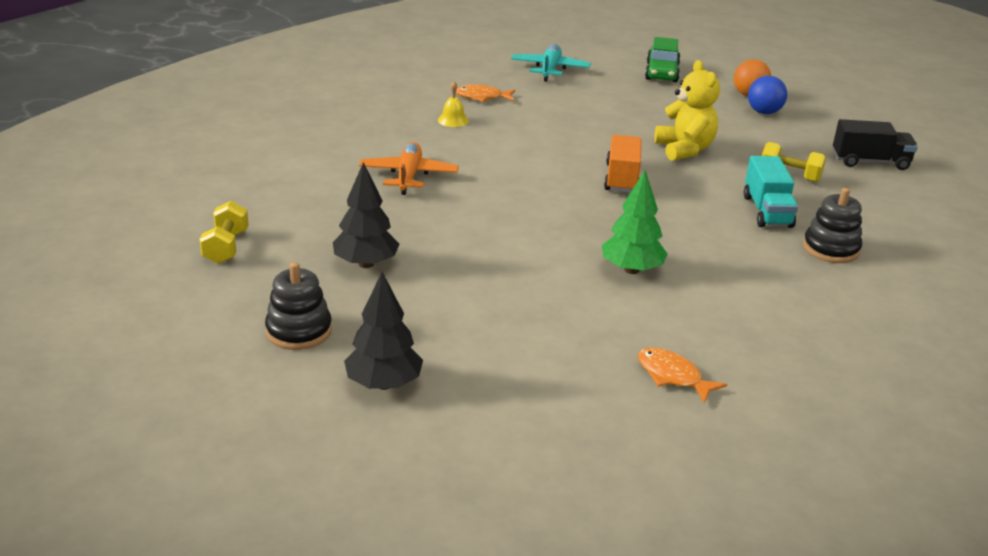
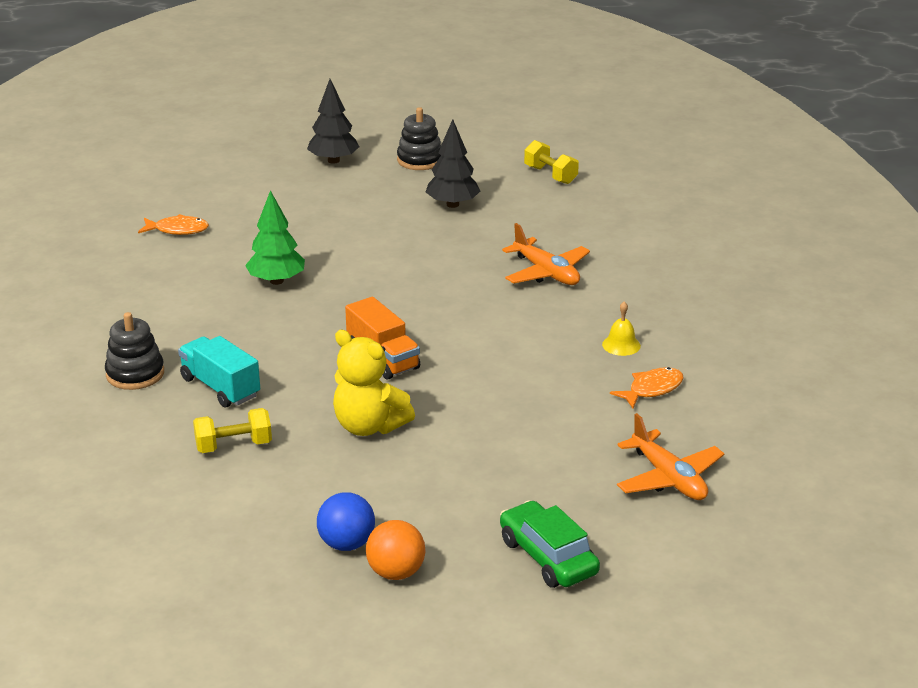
camera: 140 degrees right, 0 degrees up
(550, 69) = (668, 478): turquoise plane -> orange plane
(870, 162) = (161, 517): black truck -> none

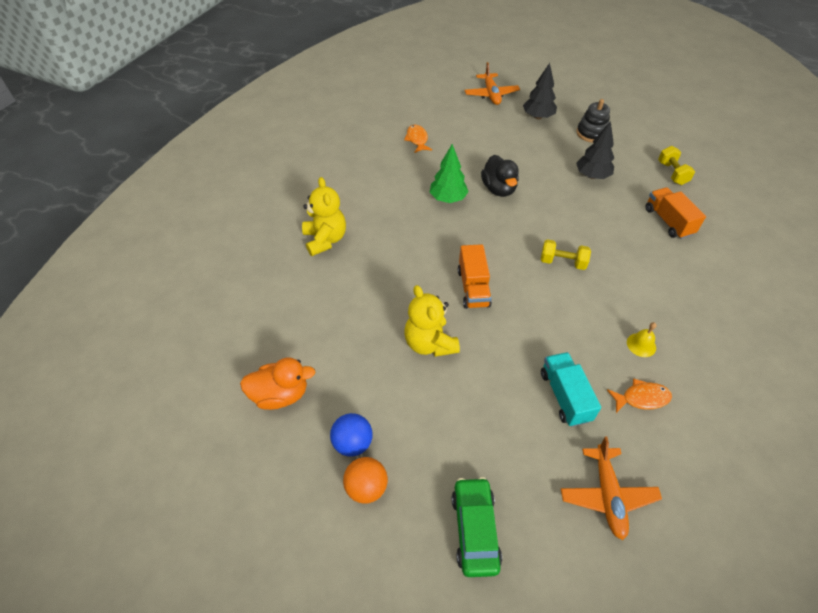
camera: 30 degrees right, 20 degrees up
(135, 374) = (325, 240): black stacking toy -> yellow teddy bear
(178, 230) = (417, 139): orange fish -> orange fish turned 135 degrees counterclockwise
(212, 537) = (280, 395): none -> orange duck
(220, 387) = (364, 271): turquoise truck -> turquoise truck (565, 396)
(234, 446) = (341, 322): yellow dumbbell -> yellow dumbbell (562, 262)
(339, 251) = (498, 189): none -> black duck
(546, 273) = (623, 257): orange plane -> orange plane (491, 94)
(577, 224) = (668, 221): none -> orange truck

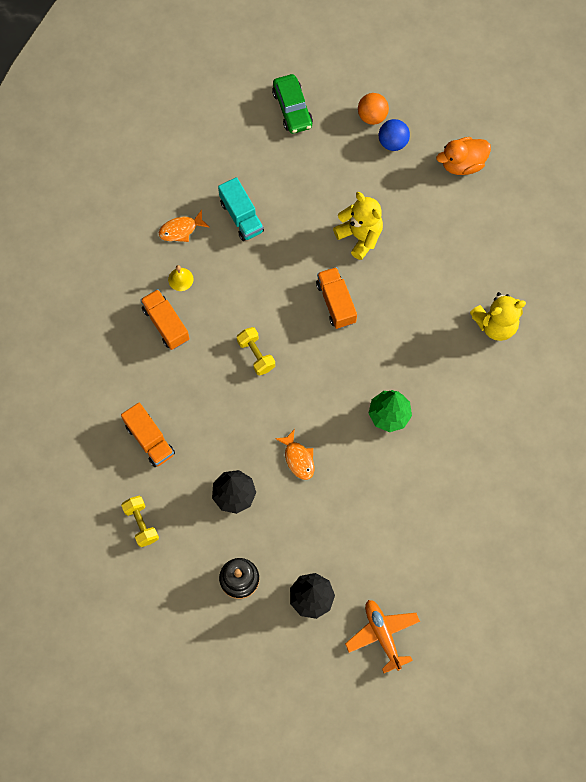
camera: 165 degrees right, 20 degrees up
(325, 240) = (495, 324): yellow teddy bear -> yellow teddy bear turned 75 degrees counterclockwise
(417, 139) = (453, 508): orange fish -> orange fish (298, 458)
(498, 189) = (337, 444): black duck -> none
(562, 262) = (256, 355): yellow dumbbell -> yellow dumbbell turned 60 degrees clockwise
(607, 495) = (205, 151): orange plane -> none
(656, 306) = (166, 324): none -> orange truck

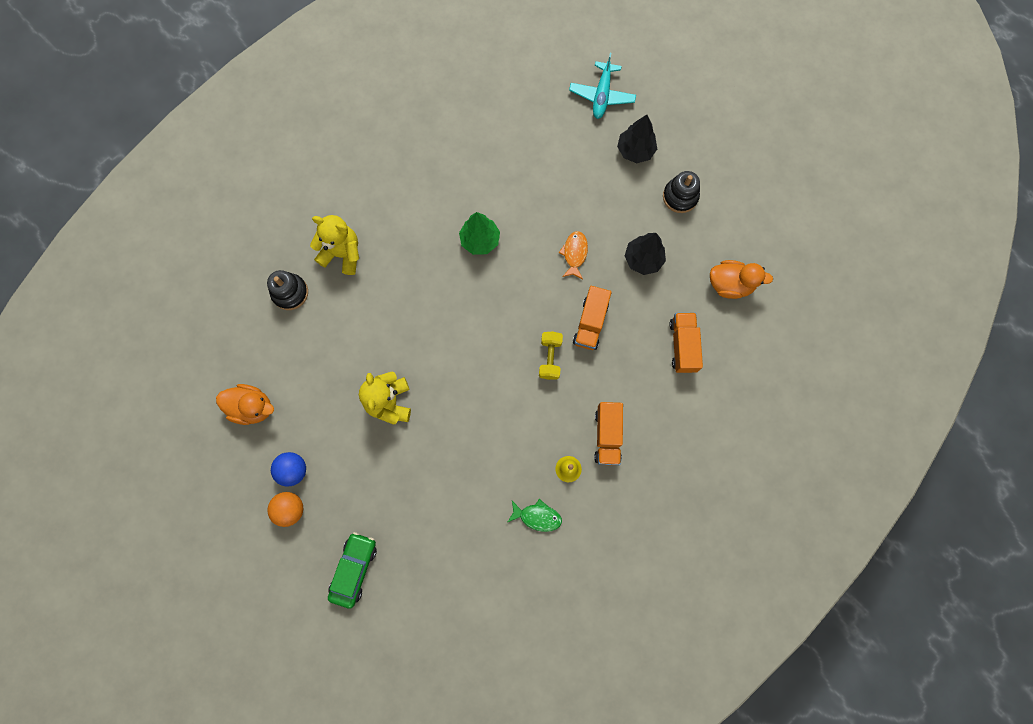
camera: 145 degrees left, 5 degrees up
(141, 523) = (730, 284): yellow dumbbell -> orange duck
(181, 230) = (537, 516): orange fish -> green fish
(241, 216) = (476, 492): turquoise truck -> none
(336, 303) = (453, 357): orange truck -> orange truck (590, 323)
(382, 634) = (602, 95): orange plane -> turquoise plane
(510, 265) = (290, 293): none -> black stacking toy

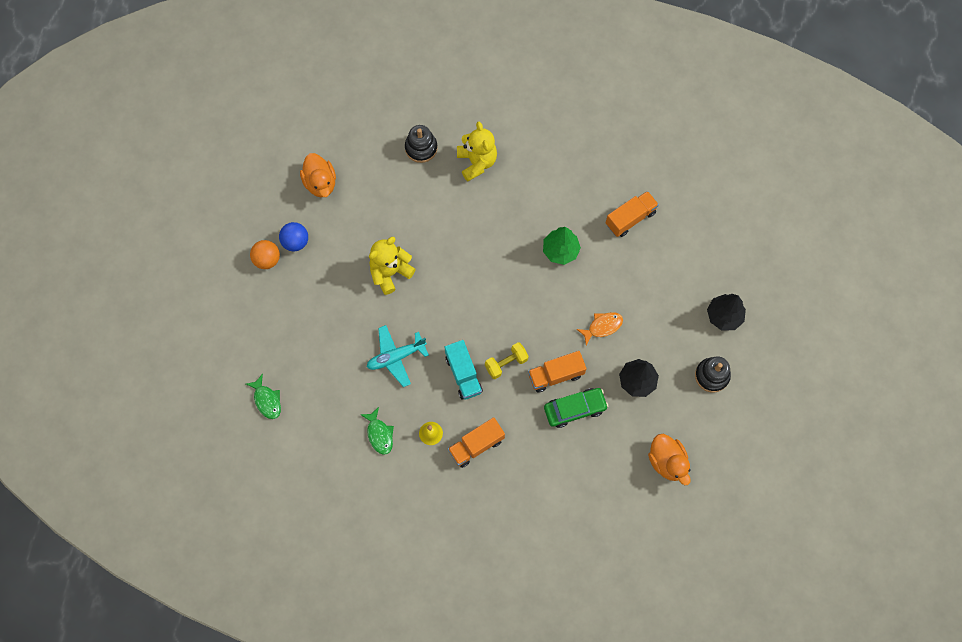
camera: 55 degrees right, 5 degrees down
(354, 569) = (255, 332): green car -> green car (575, 409)
(430, 602) = (267, 400): none -> green fish
(533, 402) = (463, 374): none -> turquoise truck
(602, 95) = (751, 260): turquoise plane -> turquoise plane (396, 357)
(683, 346) = (589, 457): orange truck -> orange truck (630, 218)

